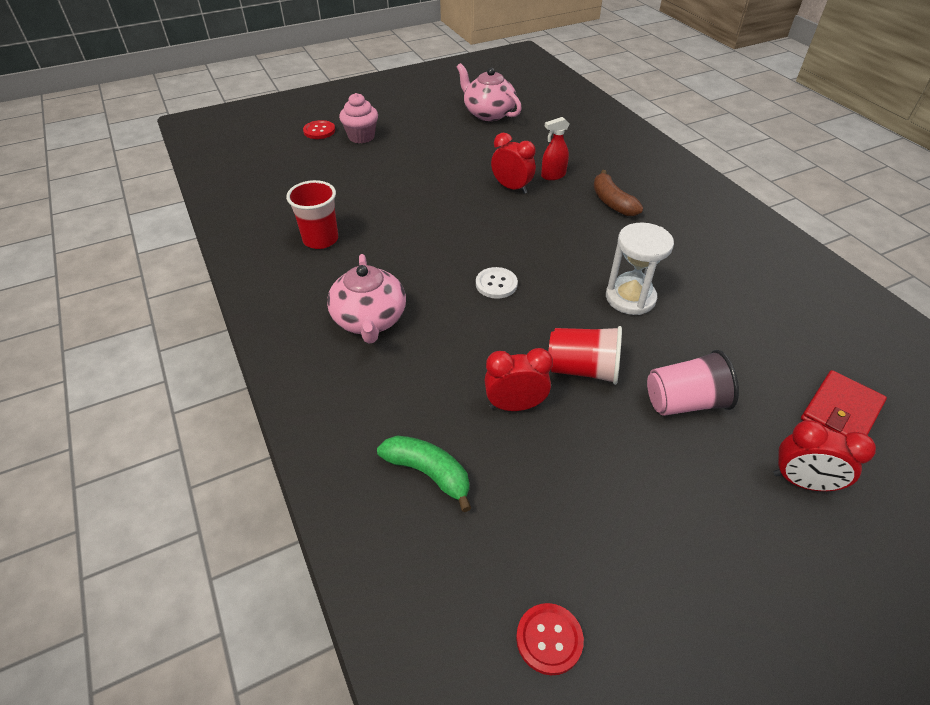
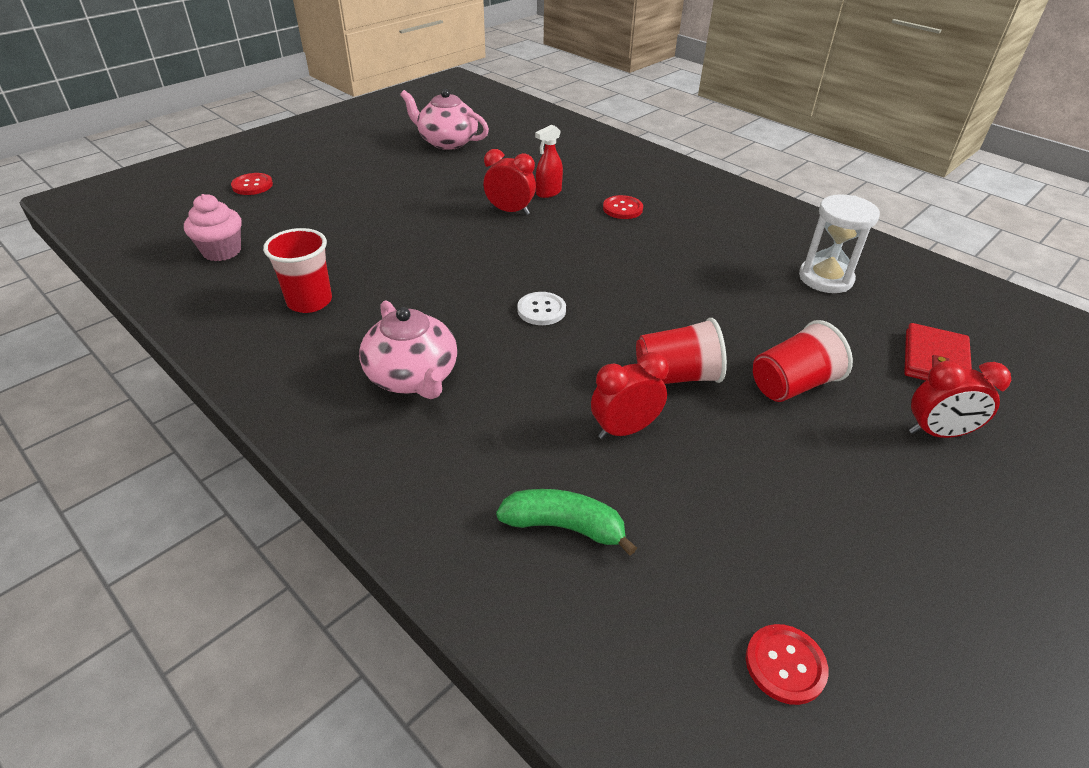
camera: 20 degrees left, 5 degrees down
(361, 137) = (308, 184): pink cupcake -> pink cupcake (222, 251)
(612, 202) = (622, 209): brown banana -> red button
(630, 298) = (688, 297): white hourglass -> white hourglass (825, 278)
(684, 402) = (792, 385): pink cup -> red cup

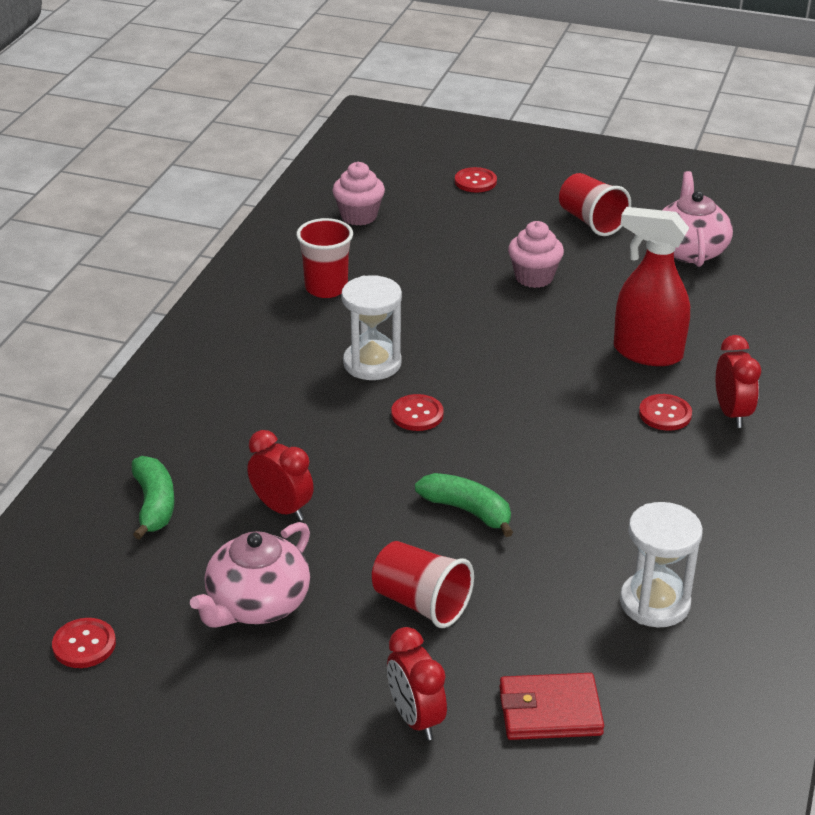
camera: 65 degrees right, 5 degrees down
(412, 203) = (534, 277): none -> pink cupcake
(413, 377) = (269, 376): pink teapot -> pink teapot (257, 604)
(449, 311) = (372, 363): none -> white hourglass
(510, 211) = (579, 340): red clock -> red clock (732, 413)
(541, 310) = (417, 414): white button -> red button
(548, 192) = (647, 353): red spray bottle -> red spray bottle, size x1.86
(676, 376) = (378, 523): red cup -> red cup (591, 221)
(684, 324) = (467, 511): none -> green banana

